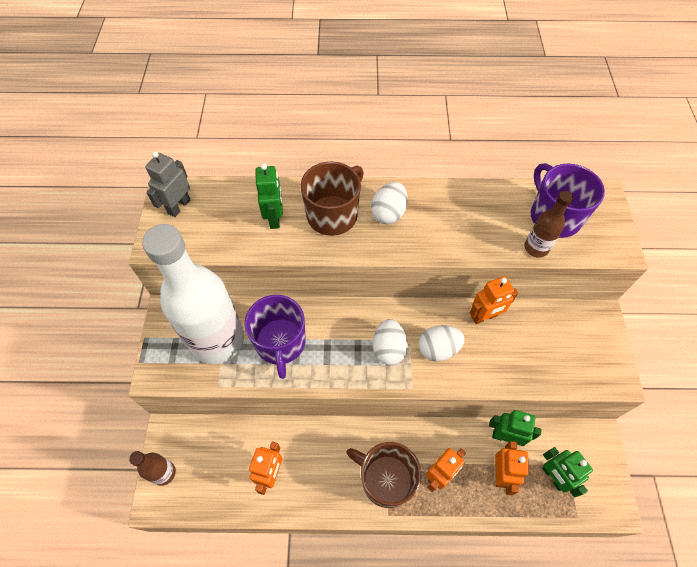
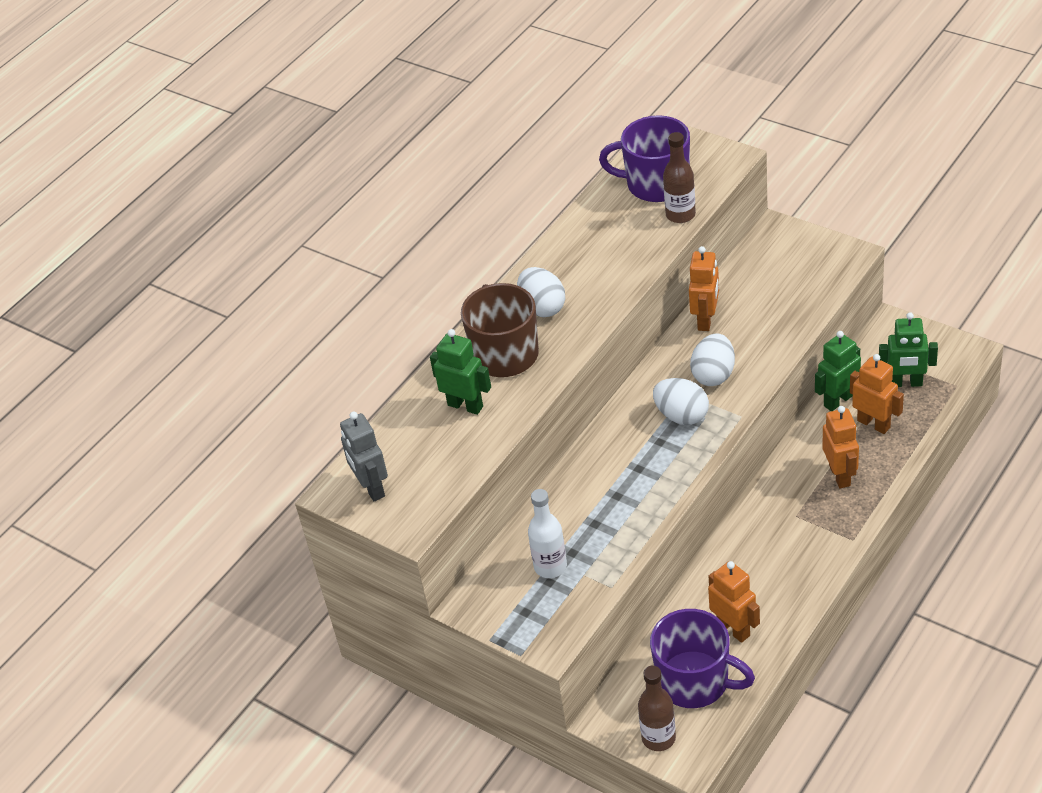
camera: 50 degrees left, 15 degrees down
(217, 340) = (550, 567): white bottle -> white bottle, size x0.44
(280, 343) = (601, 508): purple mug -> purple mug (695, 681)
(386, 479) = (813, 525): brown mug -> none

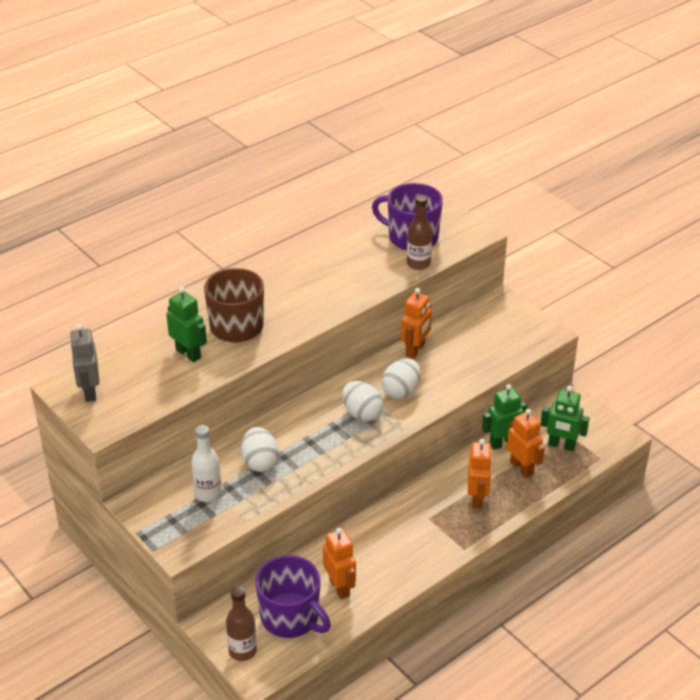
camera: 10 degrees right, 5 degrees down
(542, 307) = (282, 301): white egg -> white egg (260, 462)

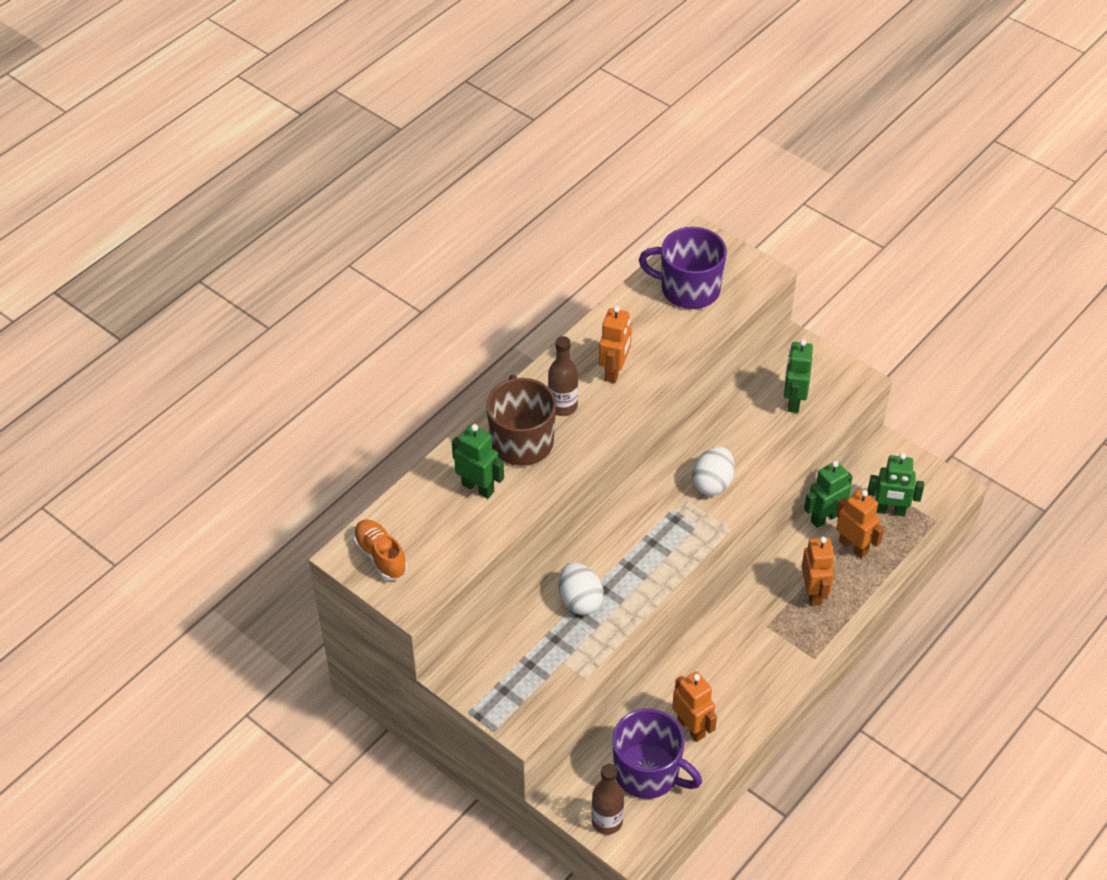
camera: 10 degrees left, 10 degrees up
(89, 392) = (380, 556): grey robot -> orange shoe
(208, 493) = (533, 650): white bottle -> none
(362, 413) = (676, 519): white egg -> none
(415, 350) = (714, 426): orange robot -> orange robot (614, 371)
(418, 264) = (706, 325): brown bottle -> brown bottle (563, 406)
(488, 340) = (793, 401): none -> green robot

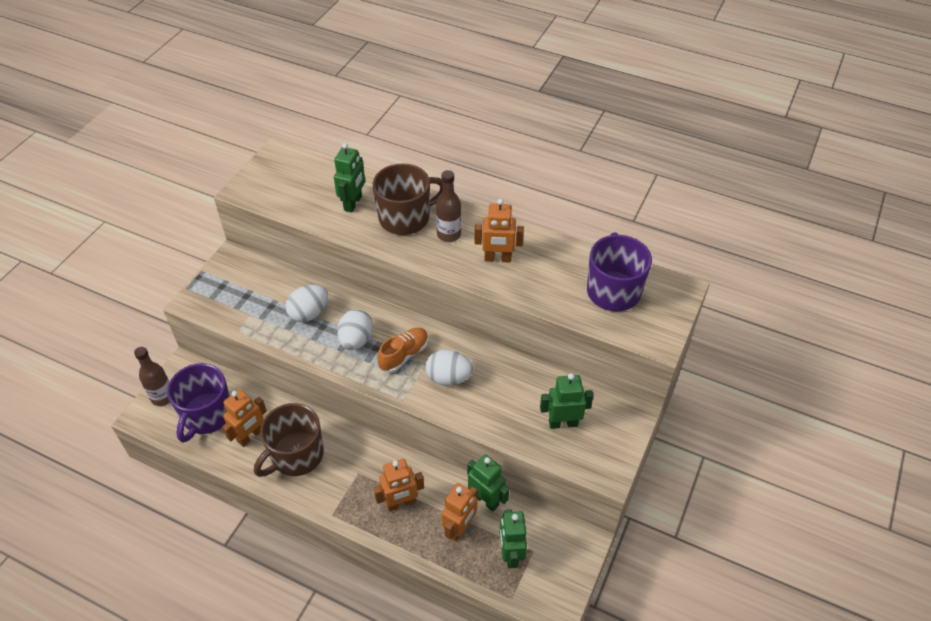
camera: 75 degrees right, 0 degrees up
(380, 556) = (279, 167): orange shoe -> orange shoe (404, 355)
(635, 559) = (356, 340): none -> white egg
(729, 683) = (296, 455): none -> brown mug

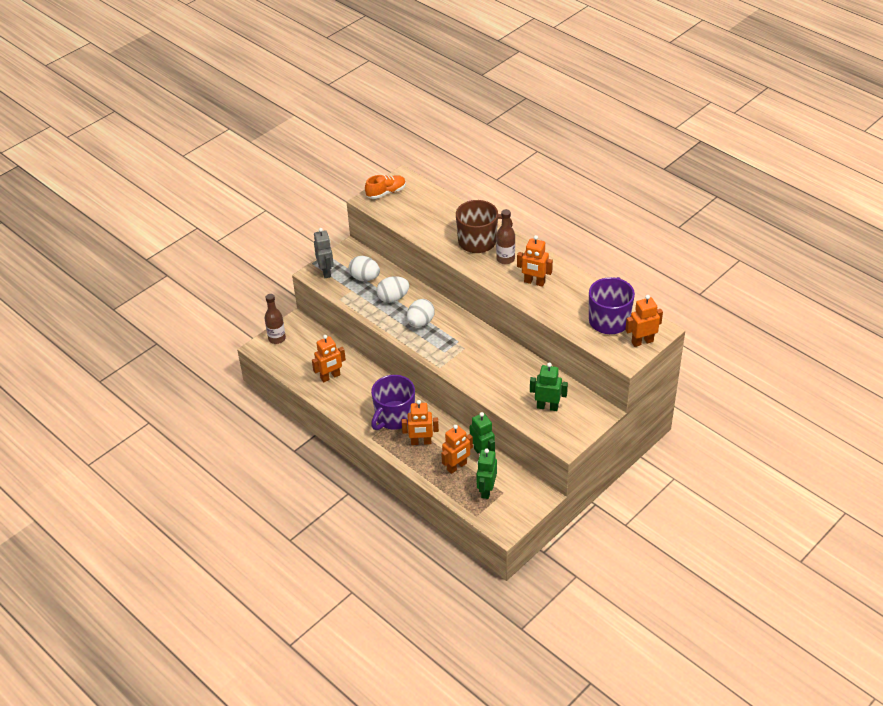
camera: 20 degrees right, 5 degrees down
(207, 415) = (304, 357): purple mug -> purple mug (394, 417)
(208, 295) = (326, 271): none -> grey robot
(296, 455) = (358, 396): brown mug -> none
(353, 203) = (444, 224): green robot -> none
(404, 355) = (451, 339): orange shoe -> orange shoe (386, 192)
(448, 378) = (477, 361): white egg -> white egg (365, 278)
(666, 311) = (642, 341): none -> orange robot

